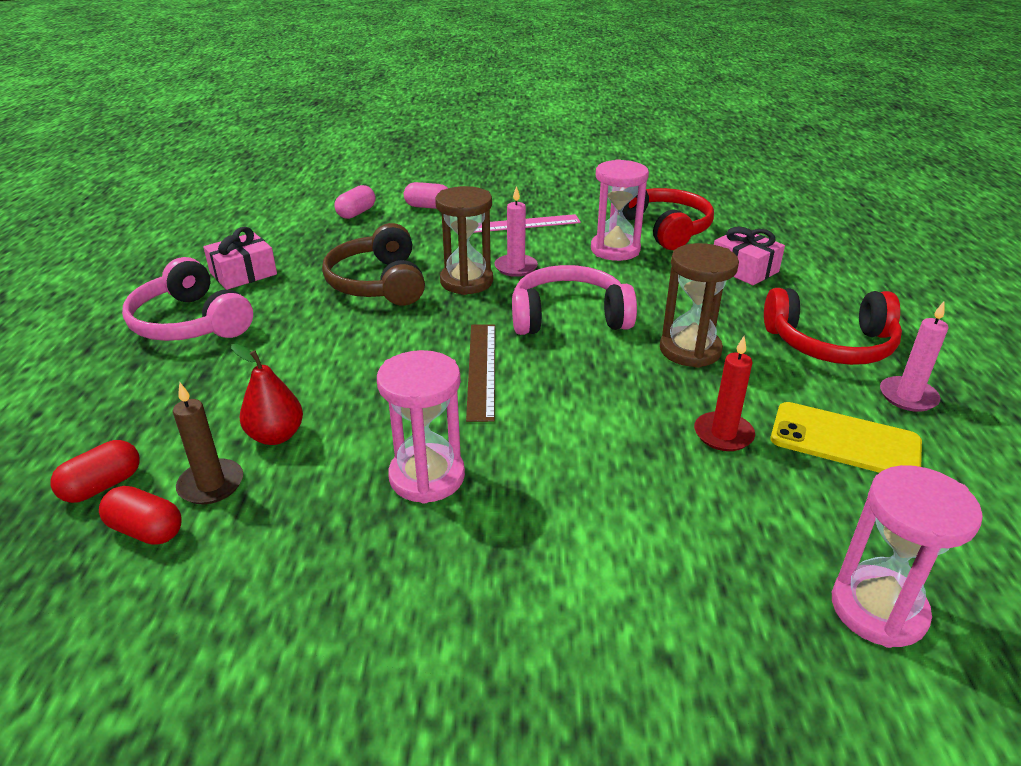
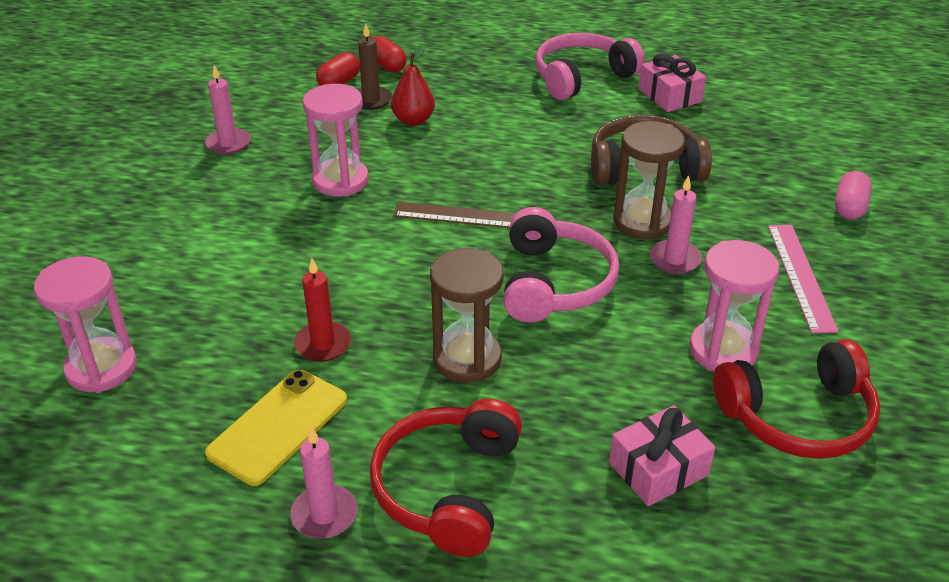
camera: 100 degrees right, 5 degrees up
(332, 629) = (228, 143): none -> pink candle
(356, 213) = (822, 156): pink capsule -> none

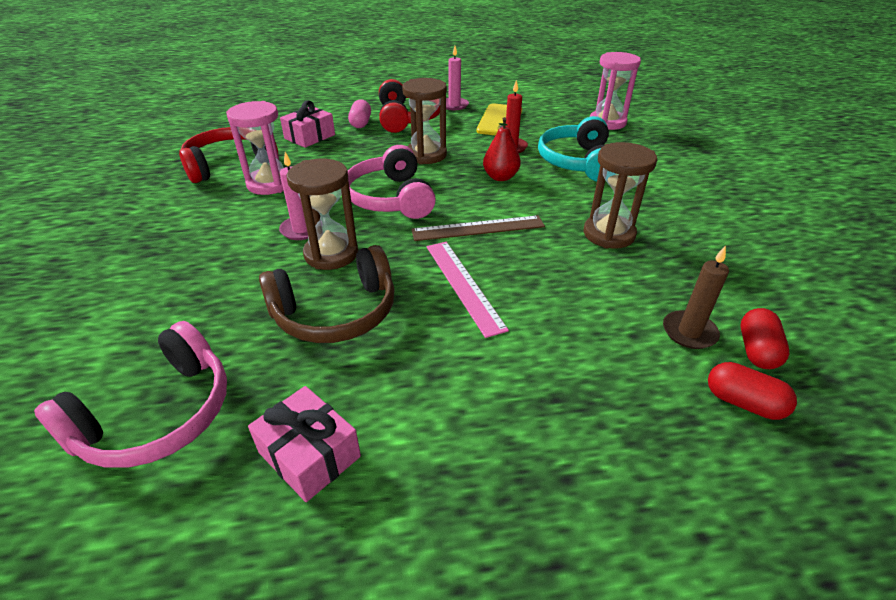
camera: 160 degrees right, 0 degrees up
(228, 143) = (744, 245): pink candle -> none
(258, 287) = (577, 162): none -> turquoise headphones
(340, 181) = (609, 234): pink hourglass -> brown hourglass
(413, 120) = (614, 314): red pear -> red pear (500, 177)
(582, 77) = (455, 461): pink headphones -> pink headphones (157, 415)
(800, 276) = (197, 237): pink ruler -> pink ruler (463, 285)
(849, 207) = (115, 312): pink capsule -> pink capsule (360, 123)

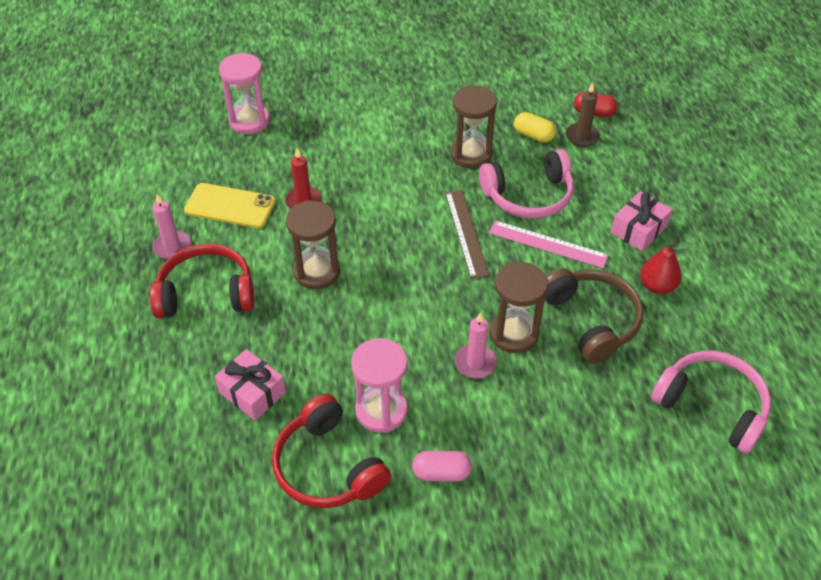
camera: 90 degrees left, 10 degrees up
(309, 454) = (719, 317): pink gift -> pink gift (638, 229)
(360, 123) = (216, 341): pink capsule -> pink capsule (441, 473)
(391, 198) = (413, 297): pink headphones -> pink headphones (528, 196)
(463, 285) = (548, 244): pink ruler -> pink ruler turned 45 degrees clockwise
(500, 177) = (372, 213): red pear -> red pear (657, 286)
(577, 162) = (342, 156): turquoise headphones -> none
(668, 284) = (533, 135): none -> yellow capsule
(743, 403) = (637, 129): red capsule -> none

